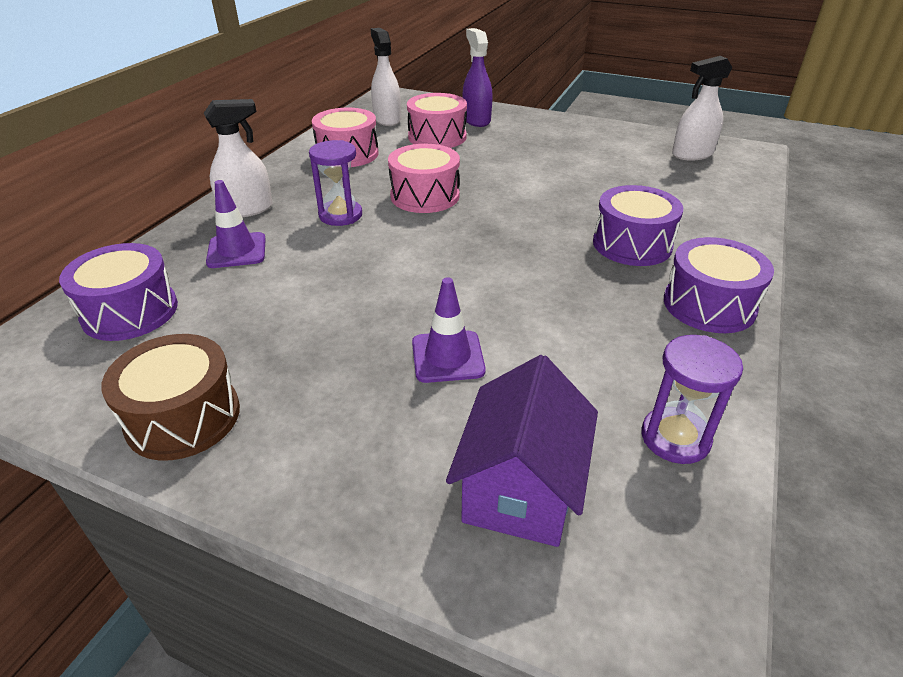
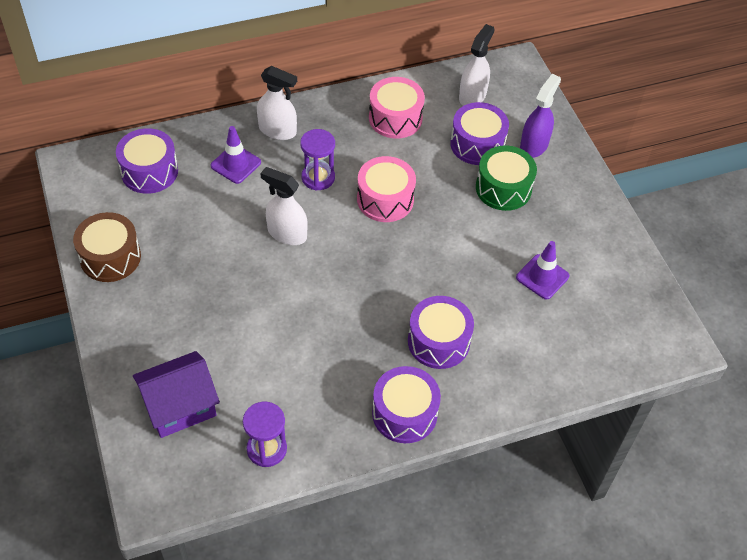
camera: 45 degrees right, 15 degrees up
(437, 137) = (477, 144): pink drum -> purple drum
(447, 357) = (239, 322): purple traffic cone -> purple traffic cone (542, 277)
(499, 146) = (503, 188): none -> green drum
(692, 154) = (626, 310): white spray bottle -> white spray bottle (287, 233)

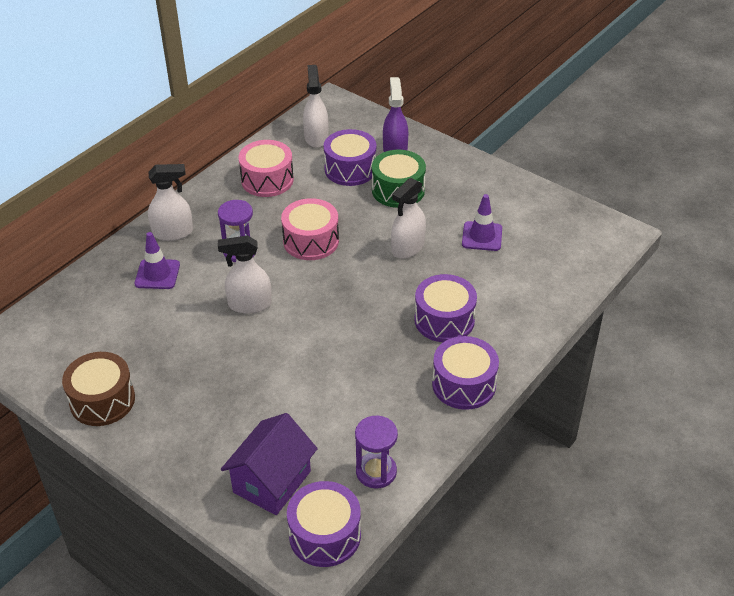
camera: 30 degrees left, 10 degrees down
(149, 171) = (80, 316): purple drum -> purple drum (325, 535)
(464, 251) = (407, 247): none -> white spray bottle

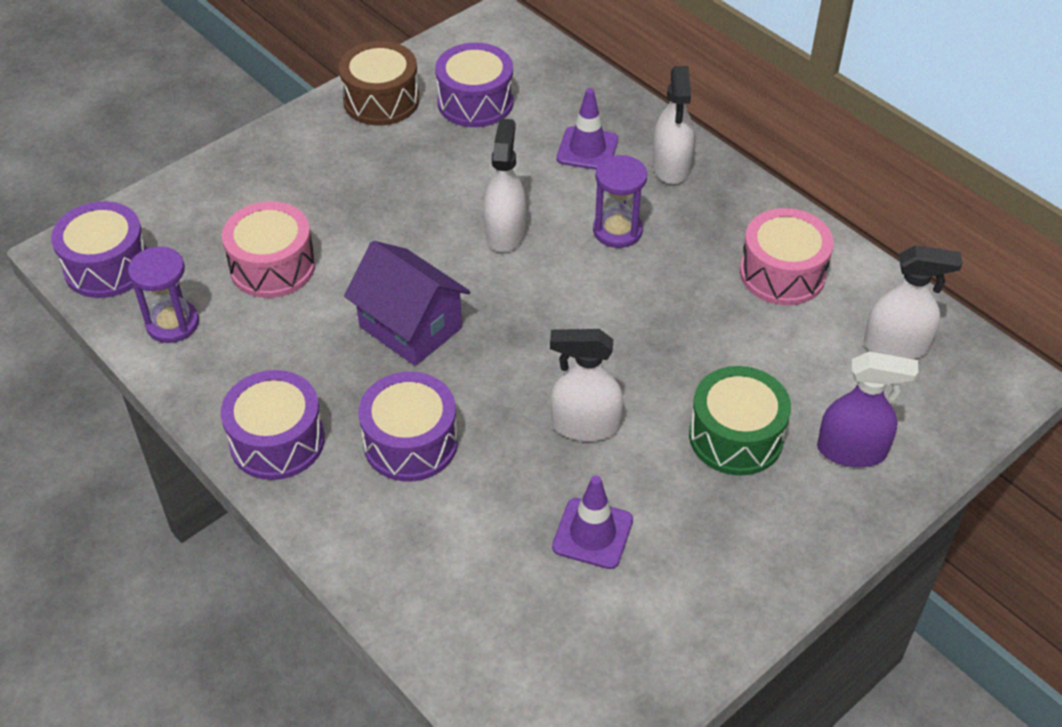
camera: 100 degrees right, 5 degrees up
(272, 482) = (202, 229): purple house -> purple house (410, 327)
(311, 241) = (624, 309): pink drum -> pink drum (272, 266)
(350, 169) = (801, 380): purple drum -> purple drum (475, 102)
(407, 247) = (585, 425): white spray bottle -> white spray bottle turned 45 degrees counterclockwise

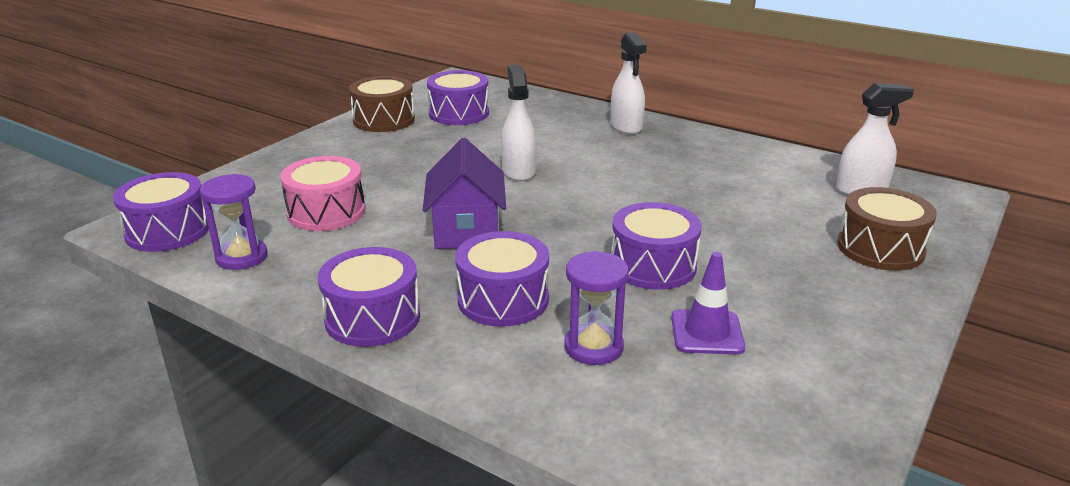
camera: 15 degrees left, 20 degrees down
(410, 327) = (466, 230): purple house -> purple house turned 60 degrees clockwise
(585, 425) = (653, 266): white spray bottle -> purple drum
(587, 149) = (558, 125): purple traffic cone -> none
(617, 231) = (607, 160): purple hourglass -> purple hourglass (593, 347)
(736, 437) = (783, 254): green drum -> none
(782, 273) = (747, 165): pink drum -> none
(852, 451) = (880, 248): purple spray bottle -> brown drum

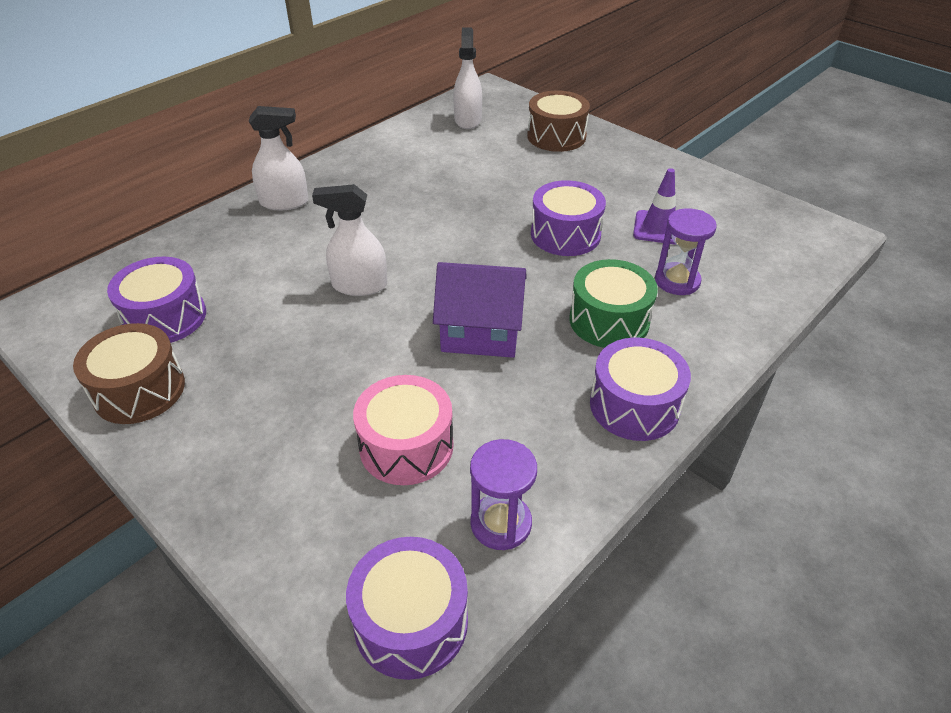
camera: 80 degrees left, 15 degrees up
(503, 299) = (609, 320): purple drum -> green drum

